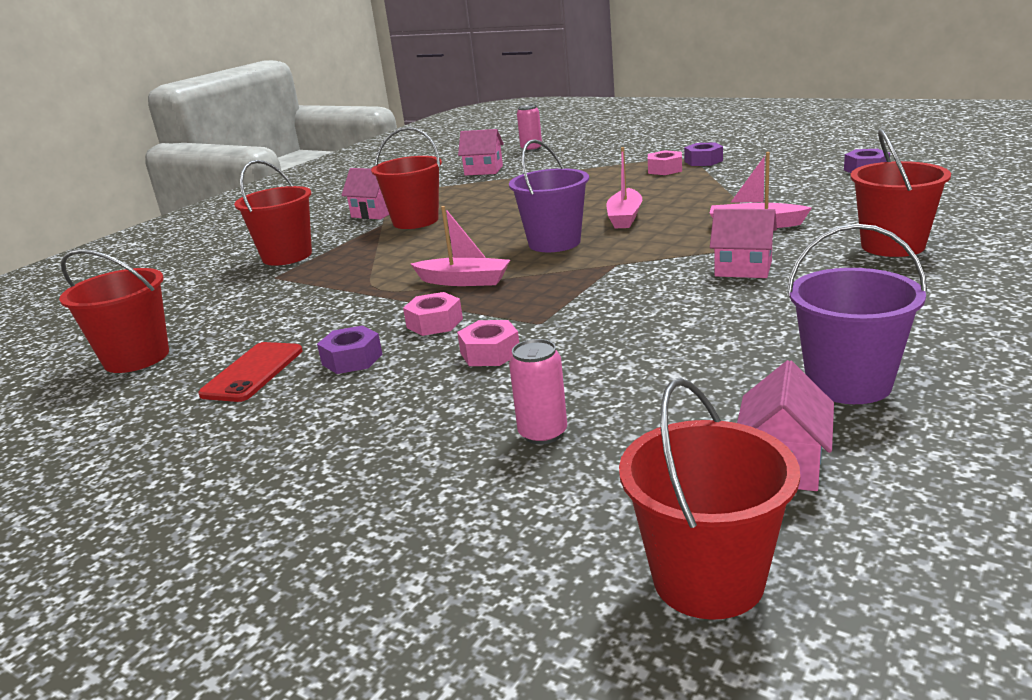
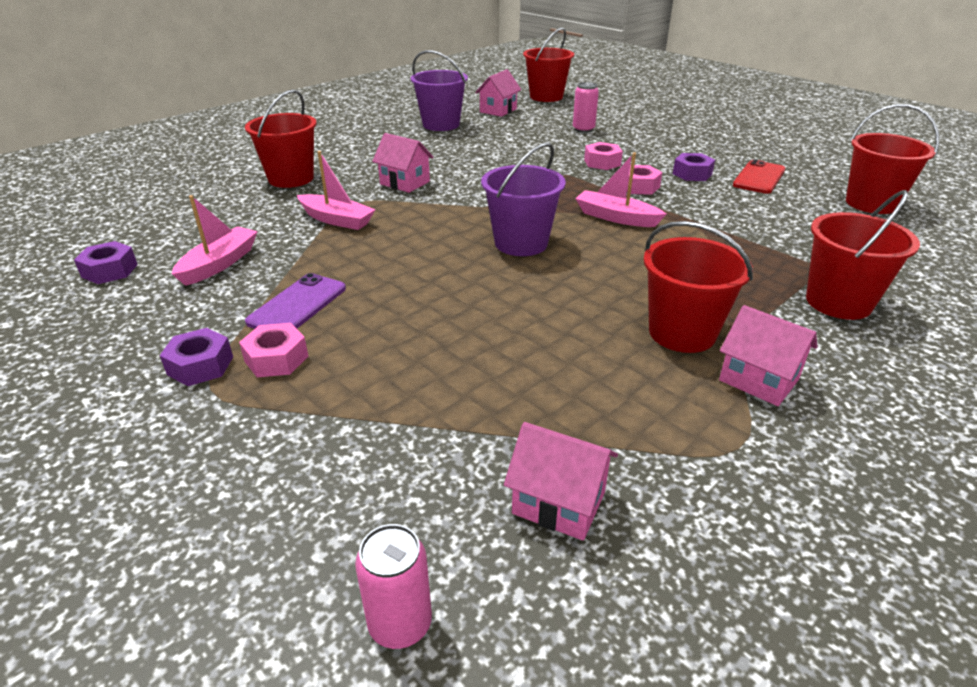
camera: 170 degrees left, 10 degrees up
(625, 217) = (429, 262): pink boat -> pink boat (219, 264)
(690, 184) = (297, 305): none -> purple phone

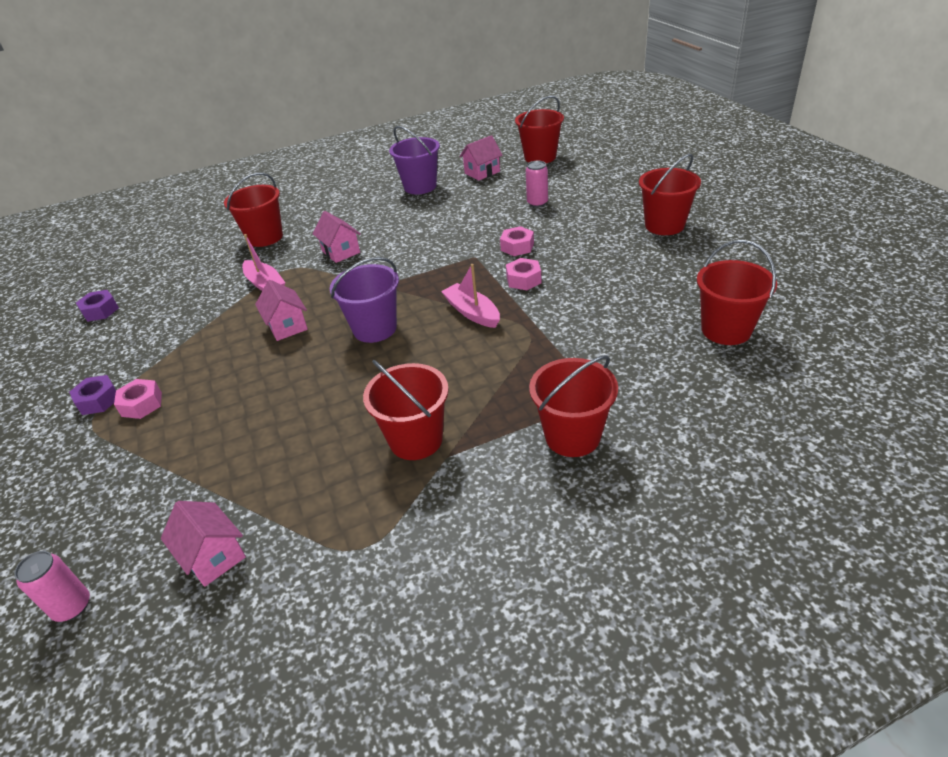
camera: 25 degrees right, 5 degrees up
(219, 264) = (164, 315): pink boat -> none
(297, 305) = (184, 361): purple phone -> none
(692, 174) = (586, 270): purple nut -> none
(725, 137) = (664, 225): none -> red bucket
(758, 380) = (431, 496): pink house -> pink house (287, 326)
(759, 177) = (646, 282): red phone -> none

